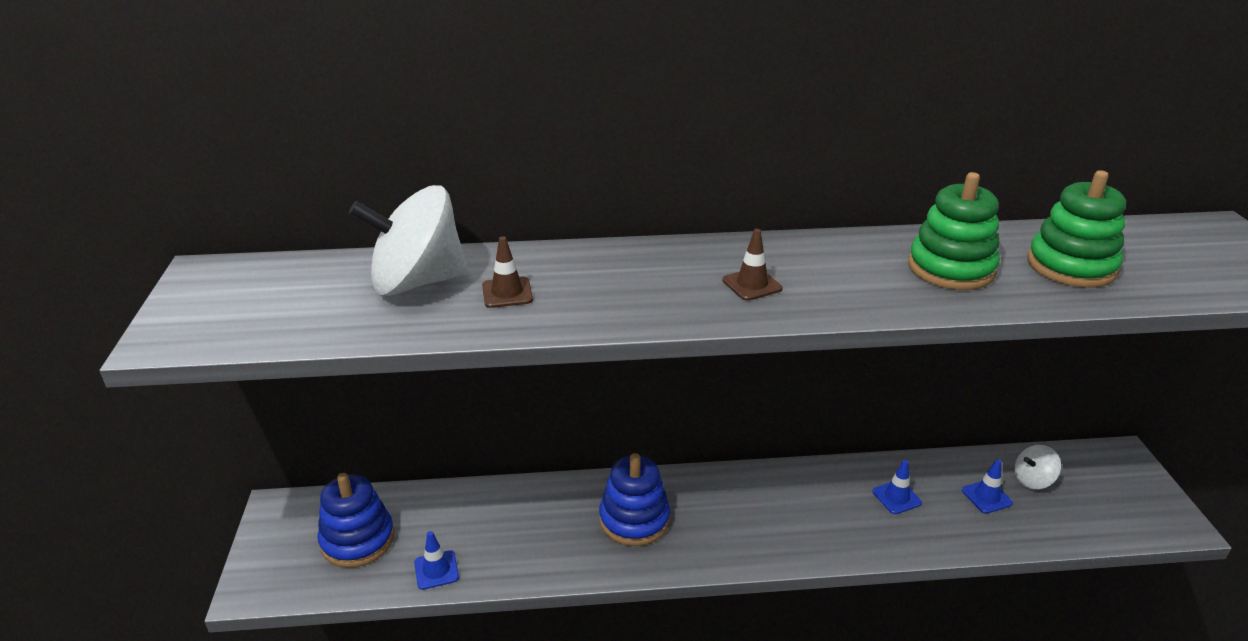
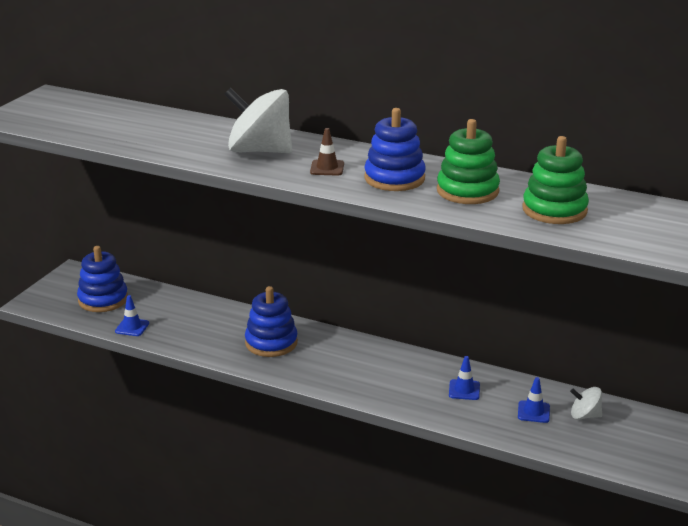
camera: 30 degrees right, 5 degrees down
(417, 282) = (146, 123): white spinning top -> white spinning top (260, 151)
(507, 293) = (185, 139): brown traffic cone -> none
(849, 276) = (394, 178): none -> blue stacking toy

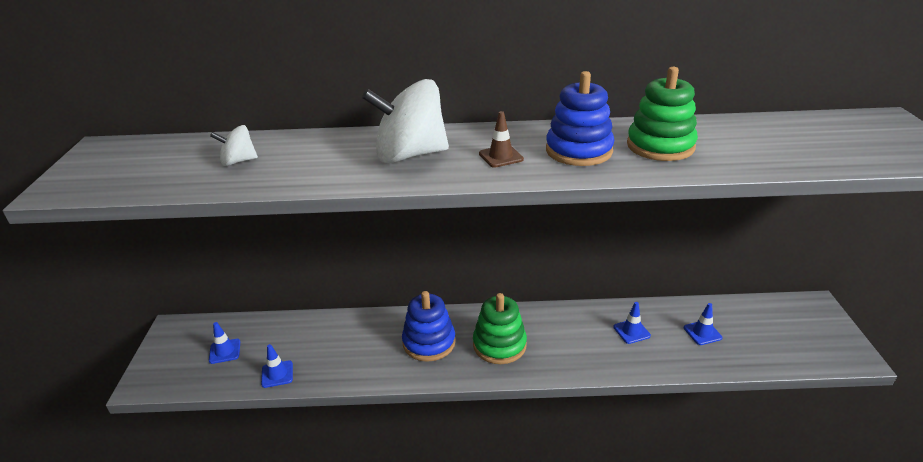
camera: 25 degrees left, 5 degrees up
(103, 300) = (225, 351): blue stacking toy -> blue traffic cone
(554, 210) = (758, 145): green stacking toy -> green stacking toy (499, 345)
(584, 415) = (740, 321): white spinning top -> white spinning top (238, 161)

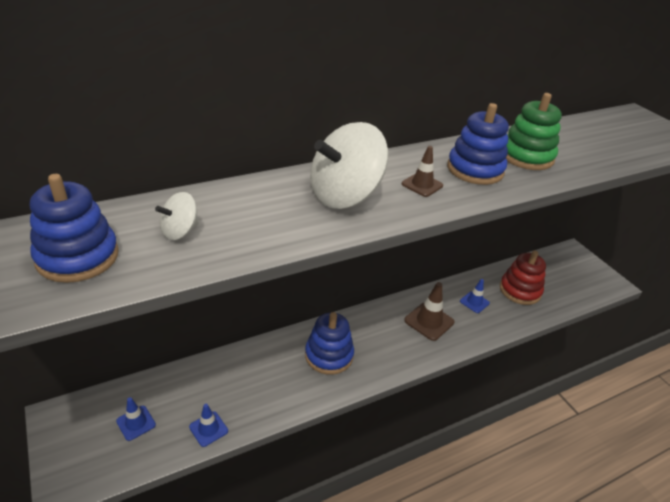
camera: 30 degrees left, 5 degrees up
(148, 167) = (78, 257): none -> blue stacking toy
(499, 345) = (387, 341): green stacking toy -> none
(561, 338) = (429, 321): none -> brown traffic cone
(702, 333) = (520, 290): blue traffic cone -> red stacking toy

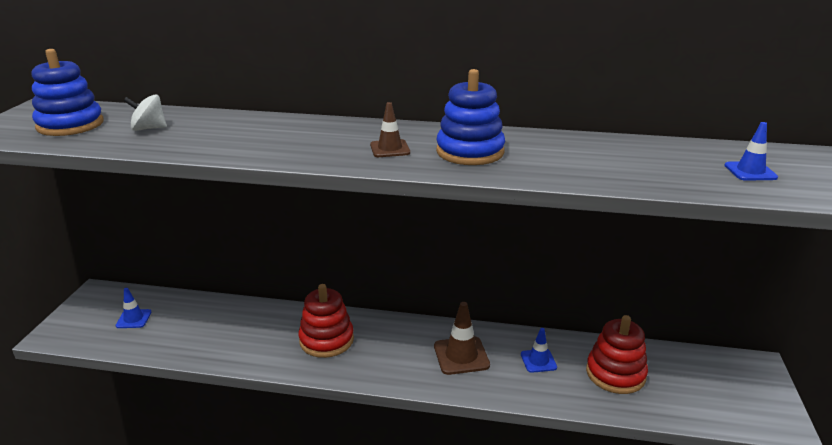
camera: 40 degrees right, 10 degrees down
(208, 429) = (172, 346): blue traffic cone -> blue traffic cone (750, 171)
(329, 355) = (326, 340): blue stacking toy -> red stacking toy
(344, 195) = (305, 139): white spinning top -> none
(526, 156) = (556, 156): green stacking toy -> none

